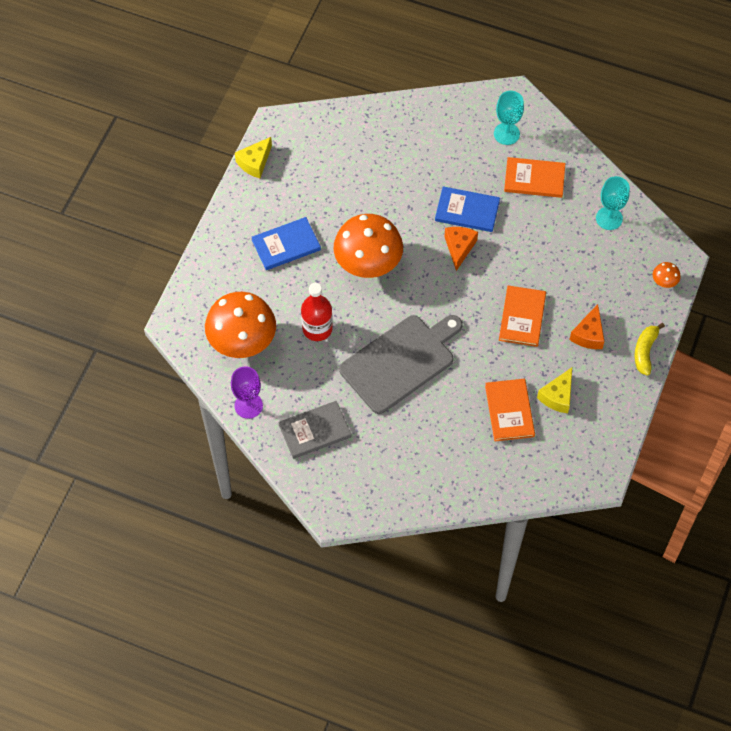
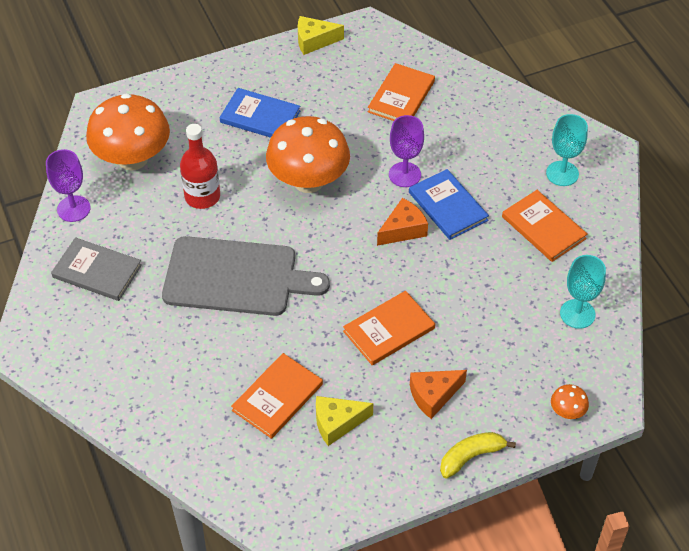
camera: 45 degrees right, 10 degrees down
(355, 158) = (401, 96): none -> orange book
(419, 211) = (404, 174): none -> purple goblet

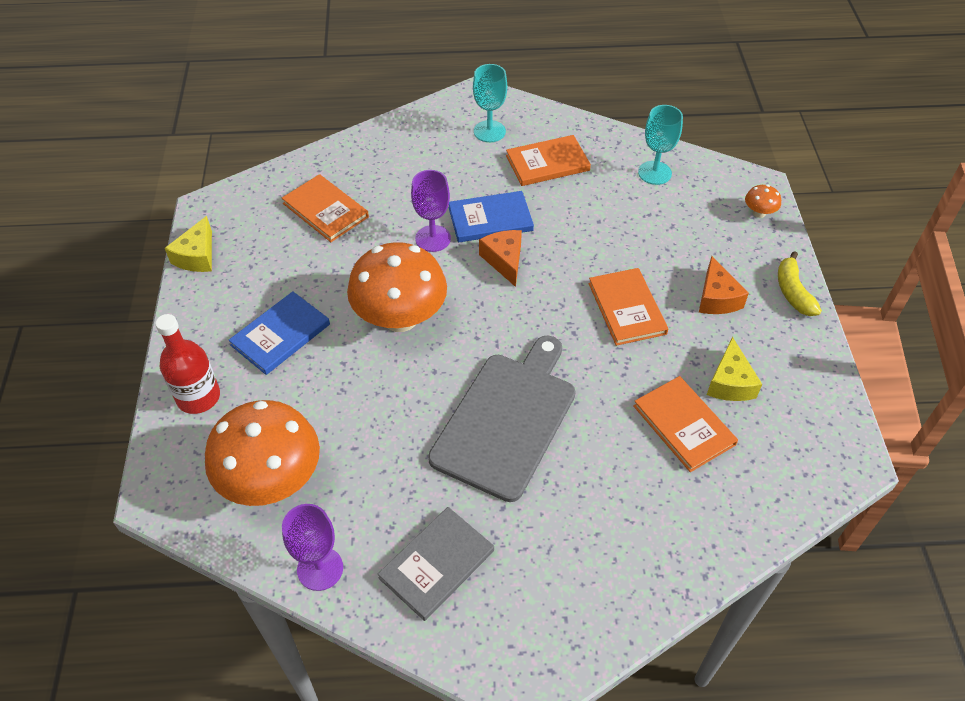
camera: 70 degrees left, 0 degrees up
(202, 196) = (372, 422): red bottle -> red bottle (198, 397)

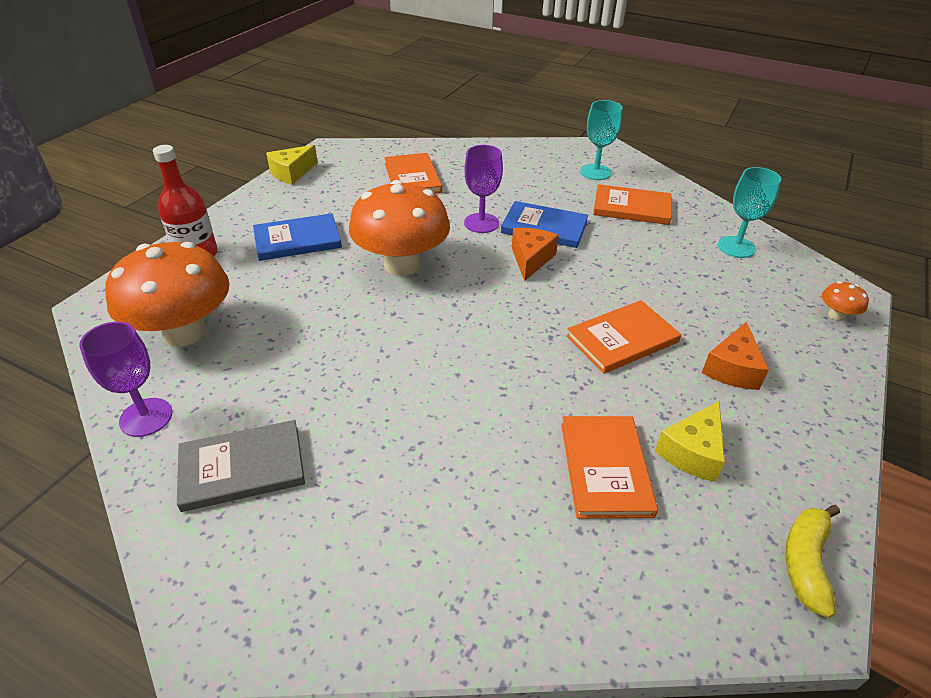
camera: 30 degrees right, 10 degrees down
(507, 420) = (422, 379): grey cutting board -> none
(627, 308) = (622, 339): orange book -> orange book turned 45 degrees clockwise
(793, 292) = (834, 399): yellow banana -> yellow banana (805, 562)

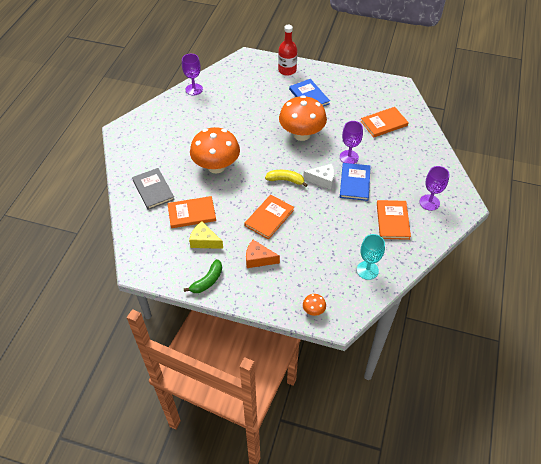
camera: 80 degrees right, 10 degrees up
(184, 332) = (237, 83): orange mushroom -> orange mushroom (216, 166)
(242, 467) = (176, 118): grey book -> grey book (153, 190)
(292, 173) = (367, 79): yellow cheese -> none
(531, 259) = (322, 180): orange cheese -> white cheese
(595, 172) = (429, 202): turquoise goblet -> purple goblet
(622, 339) = (269, 218): orange book -> orange book turned 75 degrees clockwise
(805, 562) = (157, 272): yellow banana -> yellow banana (286, 180)
(809, 459) = (207, 281): none -> green banana

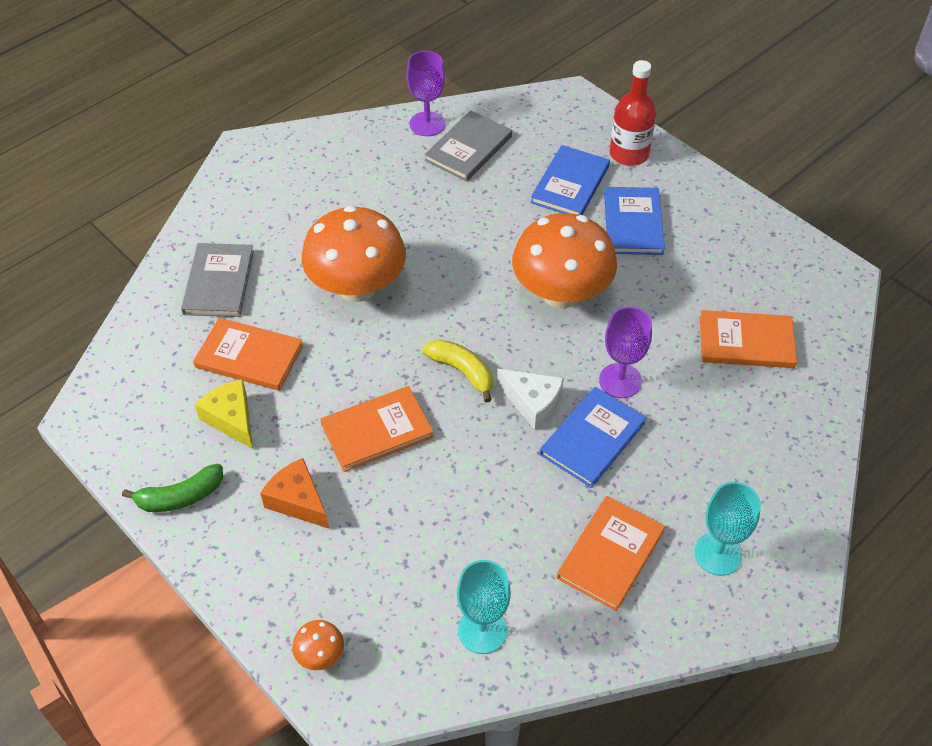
camera: 30 degrees right, 0 degrees up
(220, 93) = (468, 148): none -> grey book
(273, 91) = (570, 184): none -> blue book
(429, 202) = (718, 554): purple goblet -> turquoise goblet

